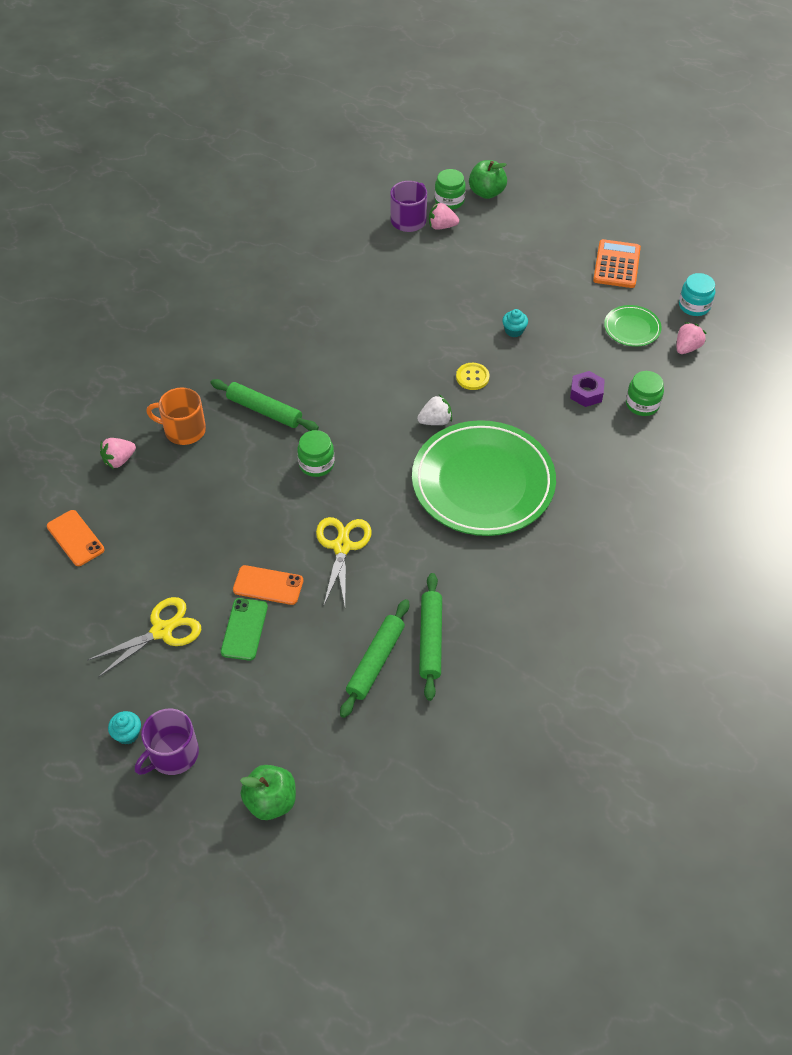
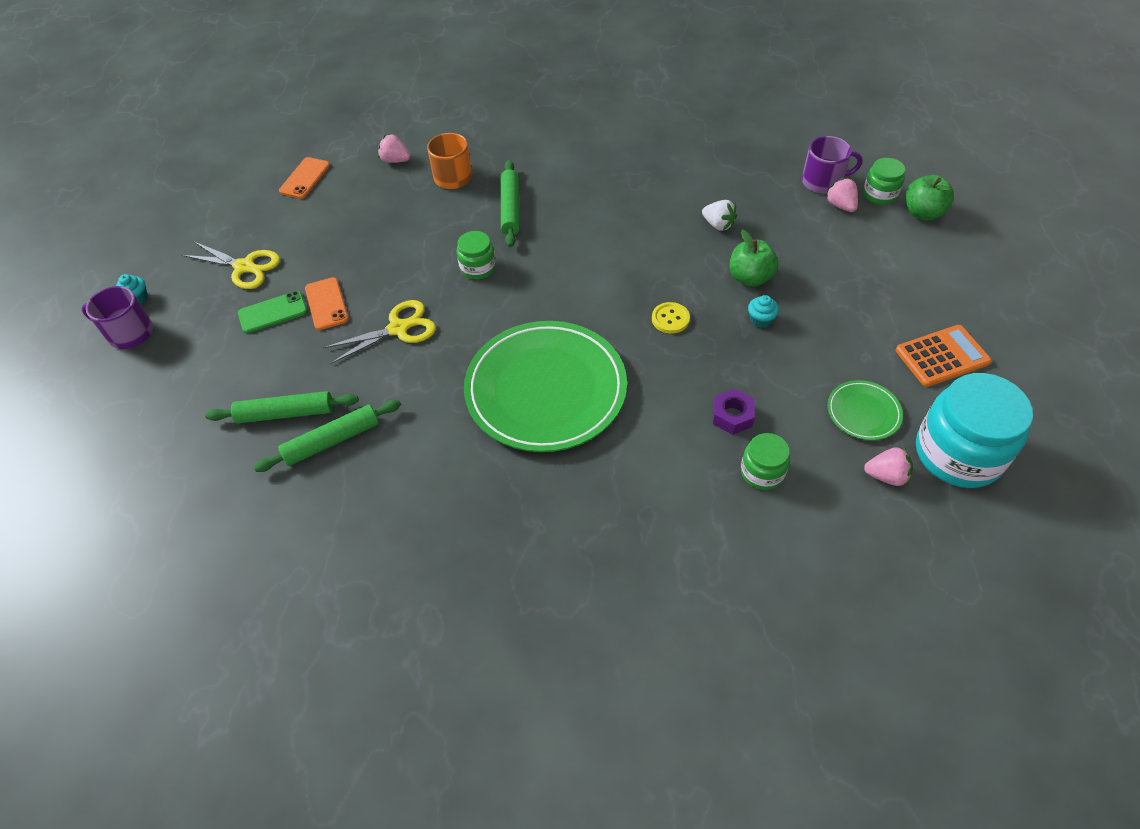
camera: 60 degrees right, 0 degrees up
(271, 801) = (108, 415): green apple -> green apple (750, 278)
(435, 421) = (592, 319): white strawberry -> white strawberry (718, 225)
(694, 306) = (958, 453): turquoise jar -> turquoise jar, size x1.98

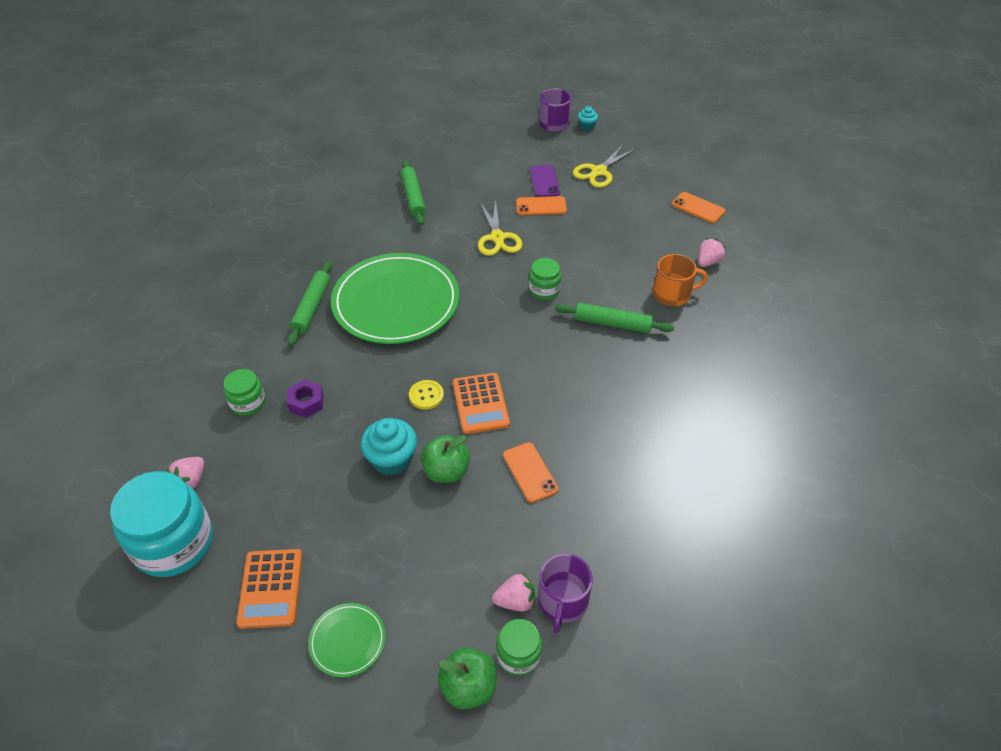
camera: 105 degrees right, 5 degrees down
(273, 312) = (544, 181): green phone -> purple phone
(285, 413) = (447, 181): green rolling pin -> green rolling pin (312, 307)
(659, 276) = (480, 403): none -> orange calculator
(718, 225) = (530, 472): white strawberry -> orange phone
(760, 320) = (391, 459): turquoise cupcake -> turquoise cupcake, size x1.87
(863, 412) = (254, 493): green plate -> green plate (347, 641)

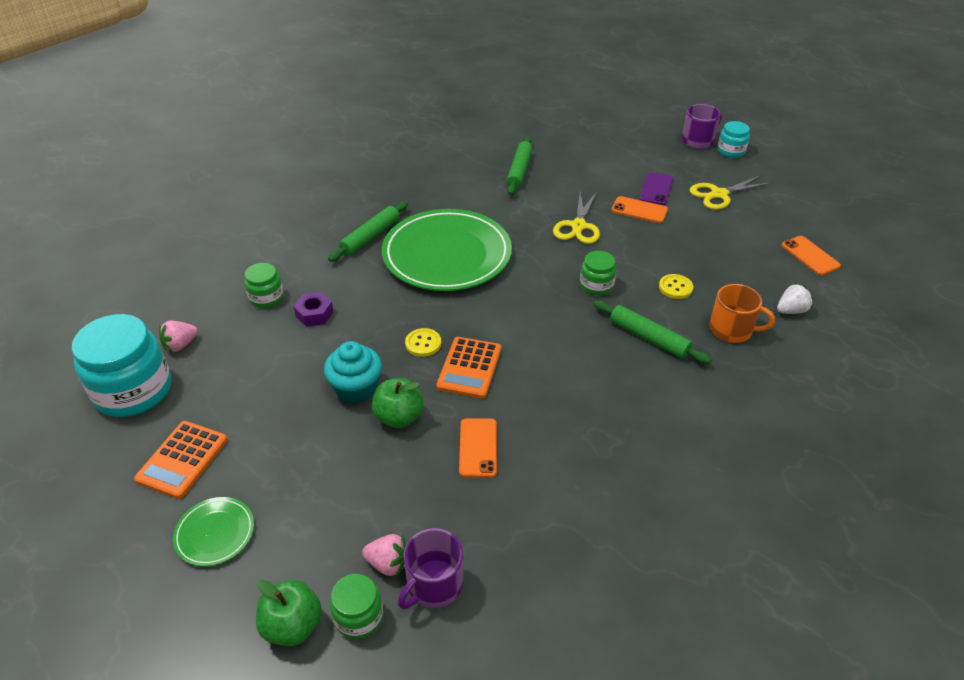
camera: 25 degrees right, 5 degrees down
(586, 126) = (731, 151): turquoise cupcake -> turquoise jar
(609, 270) = (675, 287): none -> yellow button
(708, 262) = (791, 310): pink strawberry -> white strawberry

